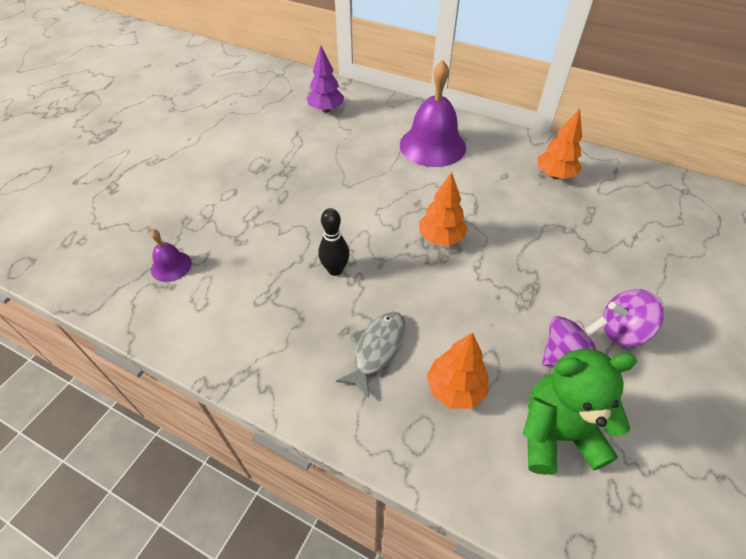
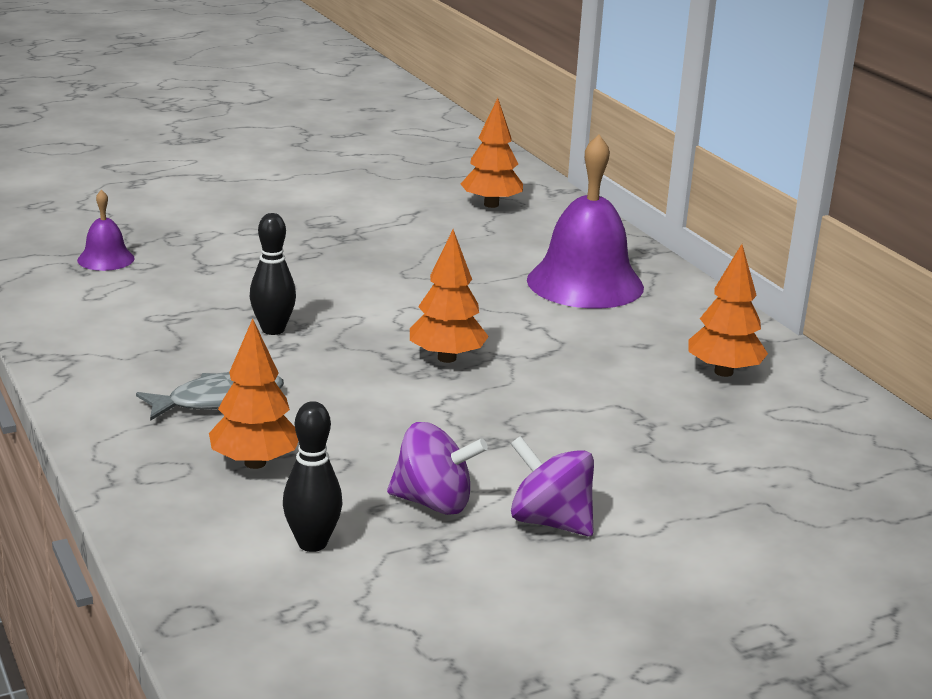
camera: 35 degrees right, 25 degrees down
(326, 110) = (491, 205): purple tree -> orange tree
(557, 434) = (312, 543): green teddy bear -> black bowling pin

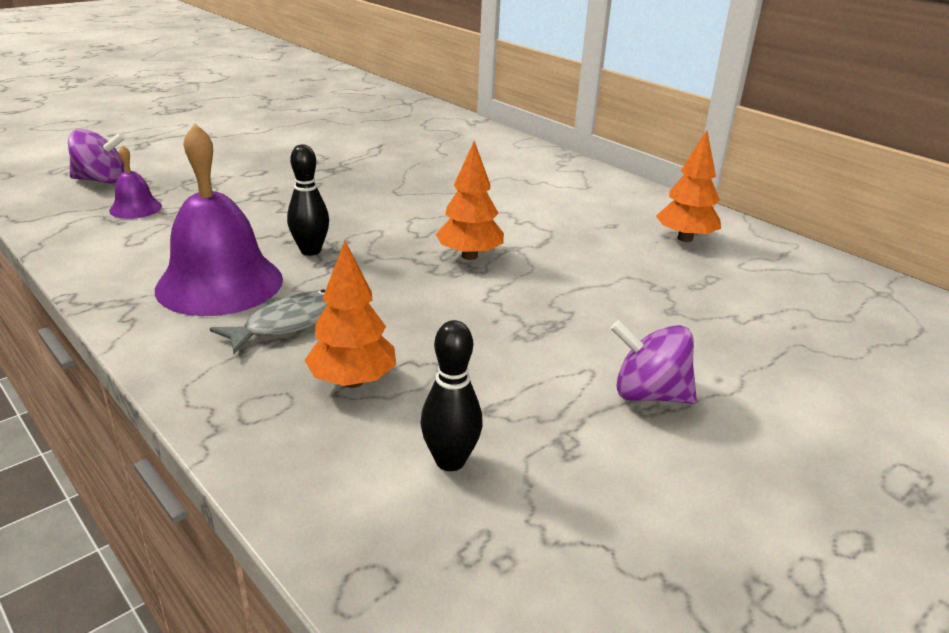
camera: 15 degrees left, 5 degrees up
(433, 503) = (538, 394): purple spinning top -> purple spinning top (101, 180)
(491, 205) = (433, 135): orange tree -> none
(585, 283) = (537, 184): purple bell -> purple bell (219, 283)

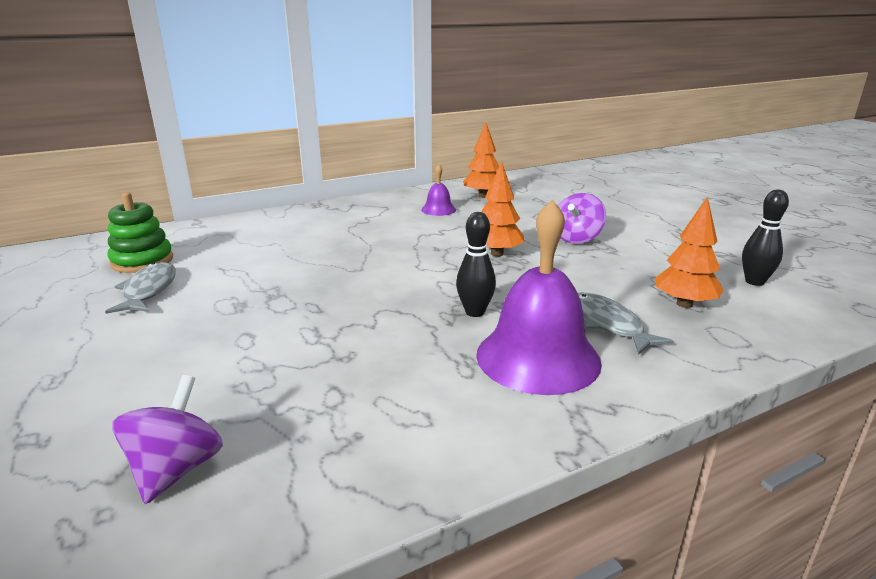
camera: 75 degrees left, 5 degrees down
(135, 208) = (315, 425): purple bell -> purple bell (438, 209)
(331, 132) = (148, 290): none -> grey fish
(384, 120) = (142, 261): none -> green stacking toy
(649, 394) = (668, 230): purple spinning top -> purple spinning top (576, 238)

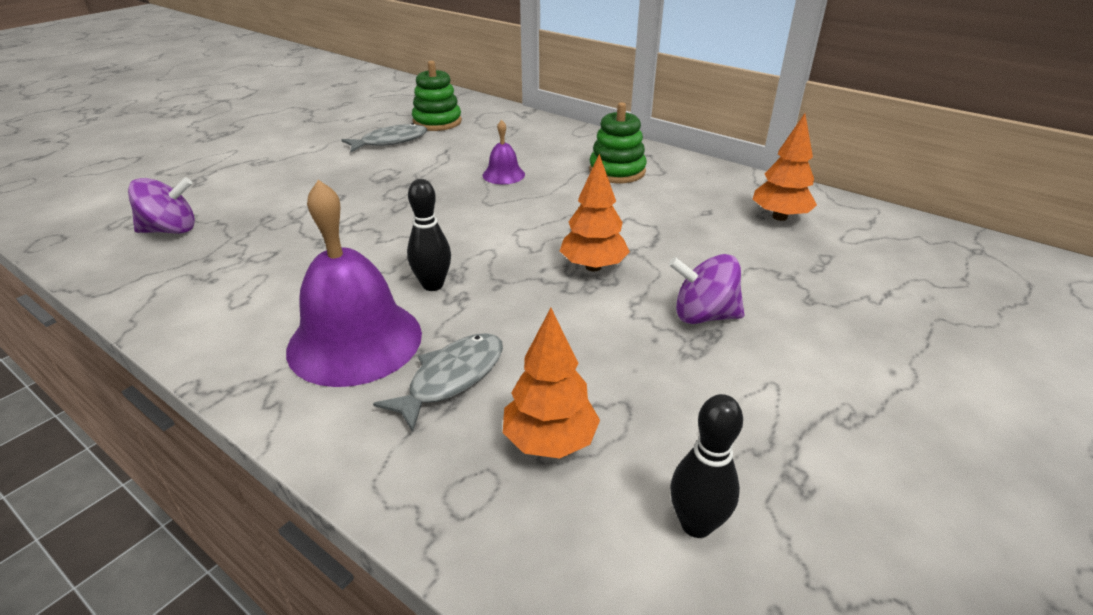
camera: 65 degrees right, 10 degrees up
(365, 218) = (617, 171): none -> green stacking toy
(438, 209) = (692, 201): purple bell -> purple bell (503, 175)

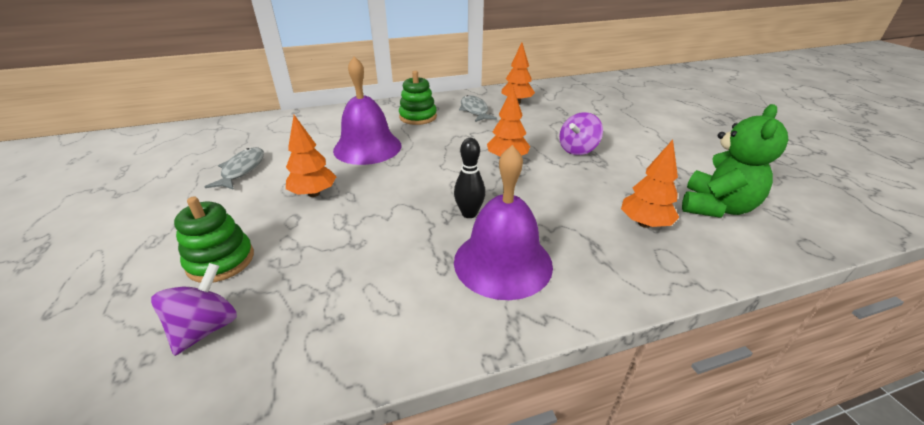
camera: 55 degrees left, 0 degrees up
(384, 188) = (314, 194): none -> orange tree
(437, 122) = (247, 143): green stacking toy -> green stacking toy (221, 261)
(451, 378) = (572, 237): grey fish -> grey fish (474, 110)
(503, 175) = (367, 147): purple bell -> purple bell, size x2.11
(696, 524) = (716, 207): black bowling pin -> green teddy bear

